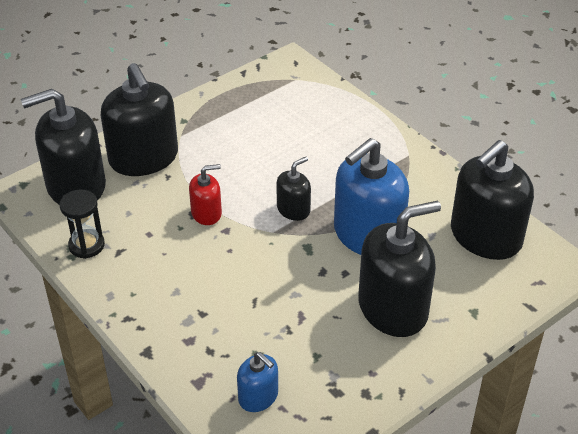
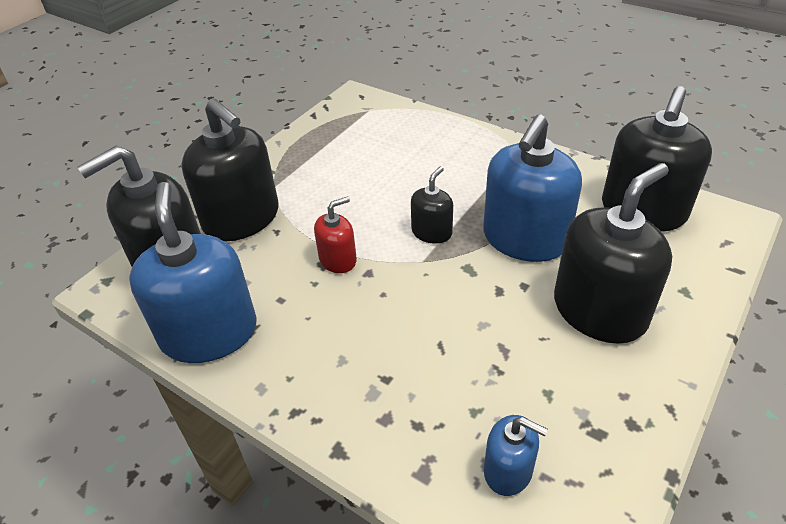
camera: 15 degrees left, 0 degrees up
(86, 245) = (209, 333): black hourglass -> blue soap dispenser

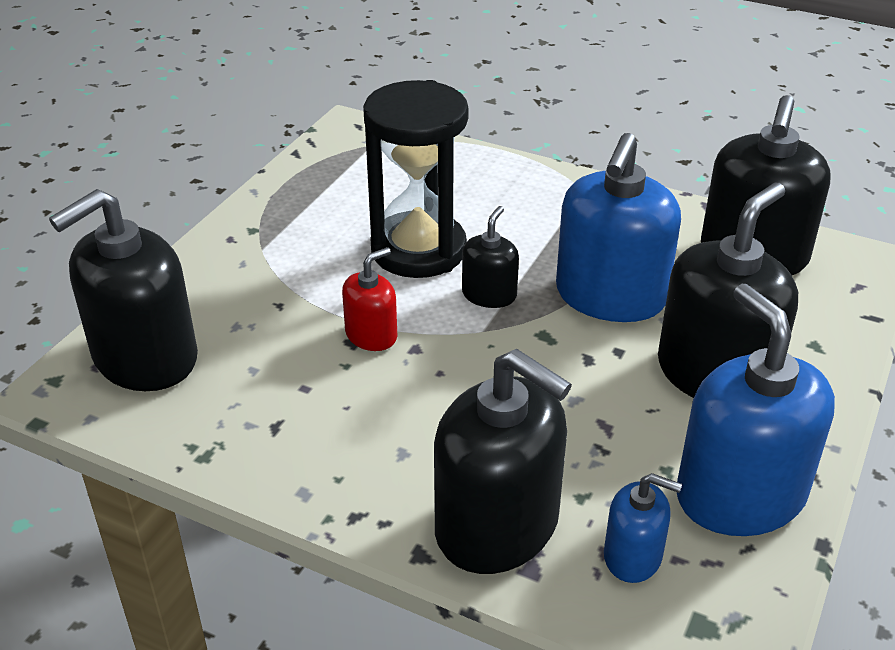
camera: 10 degrees left, 5 degrees down
(209, 333) = (218, 434): blue soap dispenser -> blue soap dispenser (740, 495)
(241, 218) = (227, 291): black soap dispenser -> black soap dispenser (497, 526)
(386, 193) = (418, 250): none -> black hourglass

